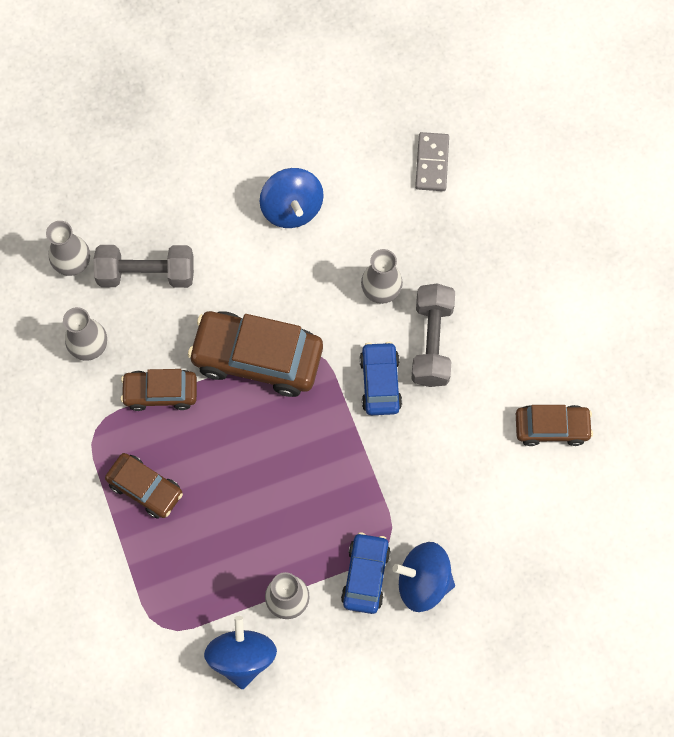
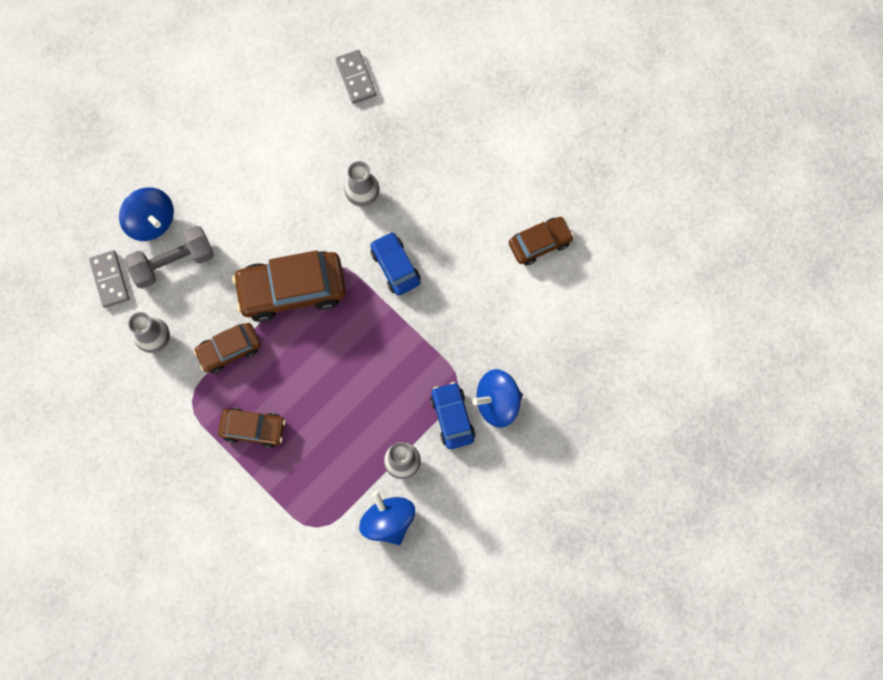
camera: 25 degrees left, 5 degrees up
(73, 263) = (110, 279): grey vase -> grey domino
(292, 209) = (263, 161): blue spinning top -> blue spinning top (151, 221)
(432, 342) = (420, 218): grey dumbbell -> none

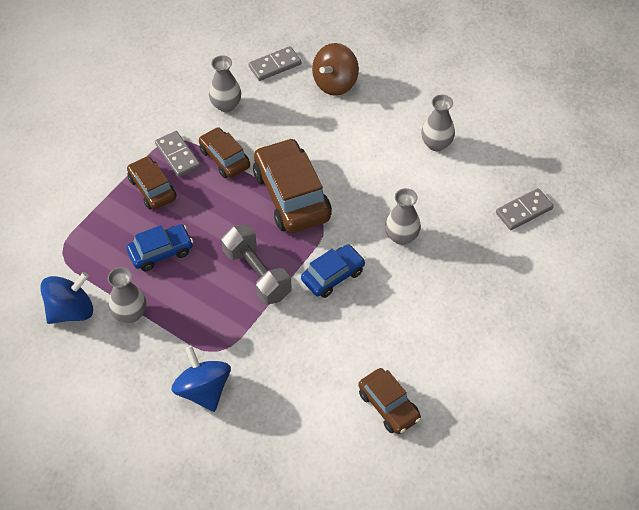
camera: 80 degrees right, 20 degrees down
(151, 221) = (335, 83): blue spinning top -> brown spinning top
(173, 262) = (300, 105): grey dumbbell -> grey dumbbell (257, 274)
(214, 398) = (177, 155): none -> grey domino
(253, 428) = (152, 188): brown car -> brown car turned 150 degrees clockwise
(257, 138) = (436, 144): none -> grey vase
(452, 417) = (182, 350): blue car -> blue car (161, 252)

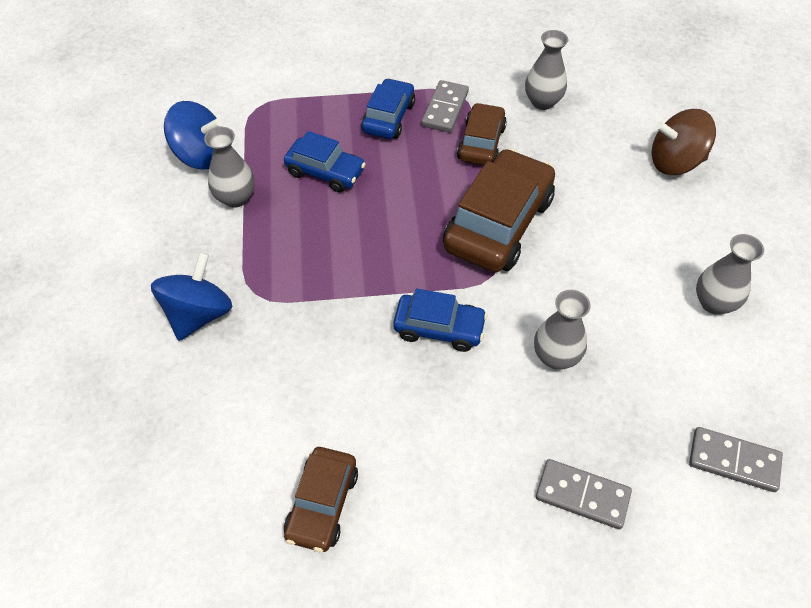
camera: 50 degrees right, 0 degrees up
(152, 188) = (388, 117): brown car -> blue car
(257, 274) = (375, 261): grey dumbbell -> none
(275, 65) = (634, 103): grey domino -> grey domino (582, 495)

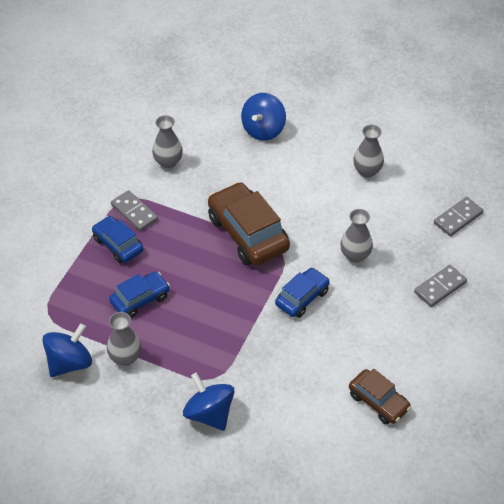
camera: 60 degrees left, 5 degrees down
(481, 143) = (178, 209): brown car -> none
(675, 162) = (263, 130): brown spinning top -> blue spinning top

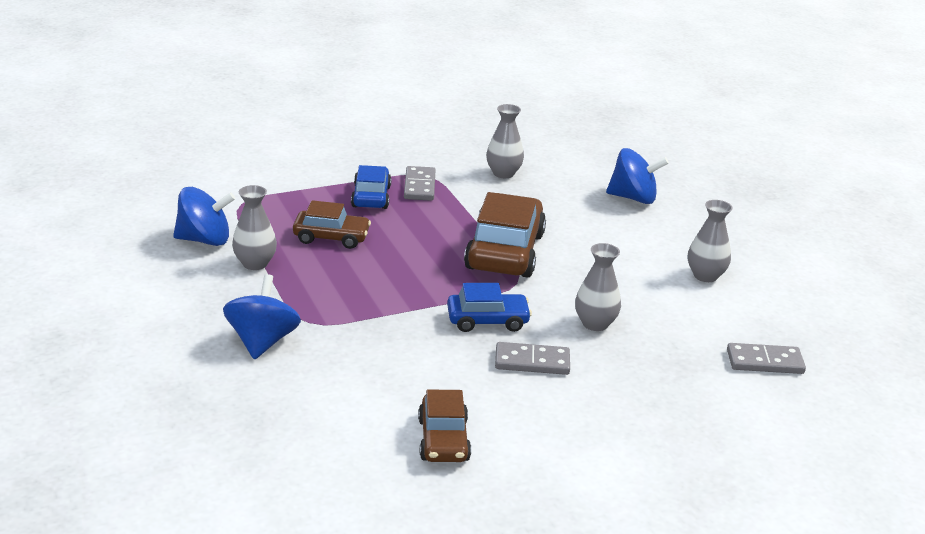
camera: 40 degrees right, 20 degrees down
(140, 299) = (331, 237): blue car -> brown car
(263, 130) = (633, 198): blue spinning top -> blue spinning top turned 150 degrees counterclockwise
(440, 287) = (658, 399): grey domino -> grey domino (532, 362)

